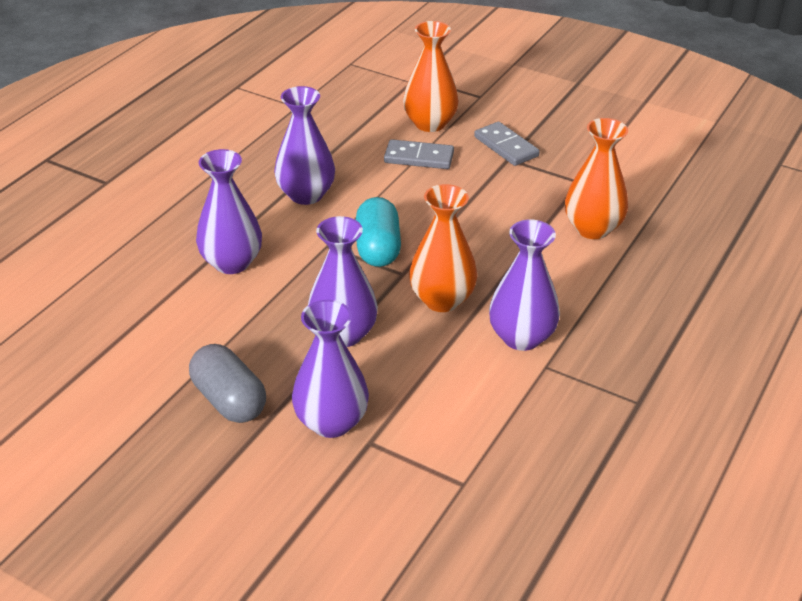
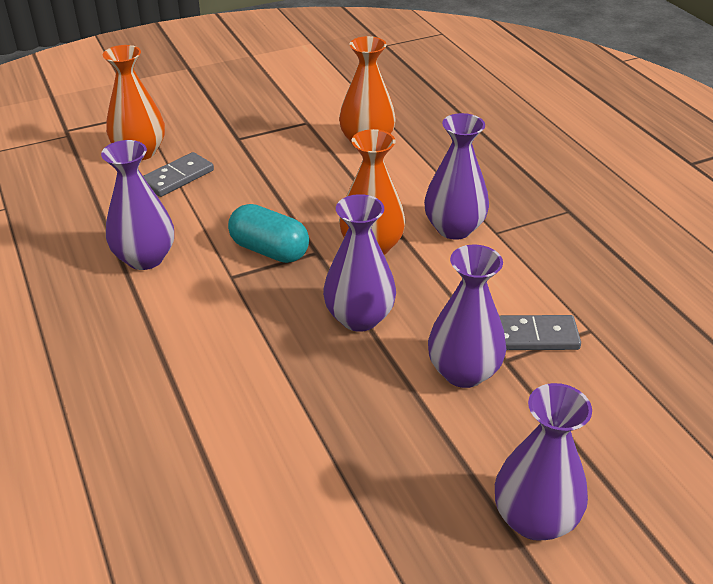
camera: 55 degrees left, 0 degrees up
(229, 400) = (380, 426): grey capsule -> none
(232, 262) = (186, 345): purple vase -> purple vase (534, 519)
(506, 147) = (222, 132): grey domino -> grey domino (534, 336)

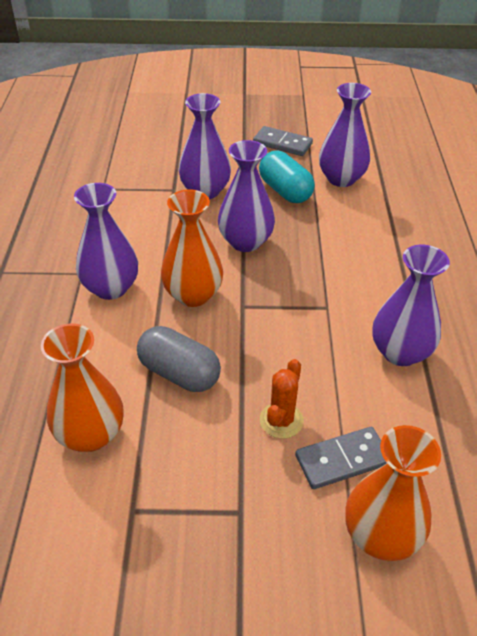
camera: 155 degrees left, 5 degrees up
(234, 185) = (281, 420): none -> orange cactus
(269, 250) = (282, 321): turquoise capsule -> turquoise capsule (285, 191)
(334, 189) = (179, 373): none -> grey capsule
(534, 336) = (142, 195): grey domino -> grey domino (282, 143)
(534, 519) = (229, 129): purple vase -> purple vase (341, 179)

